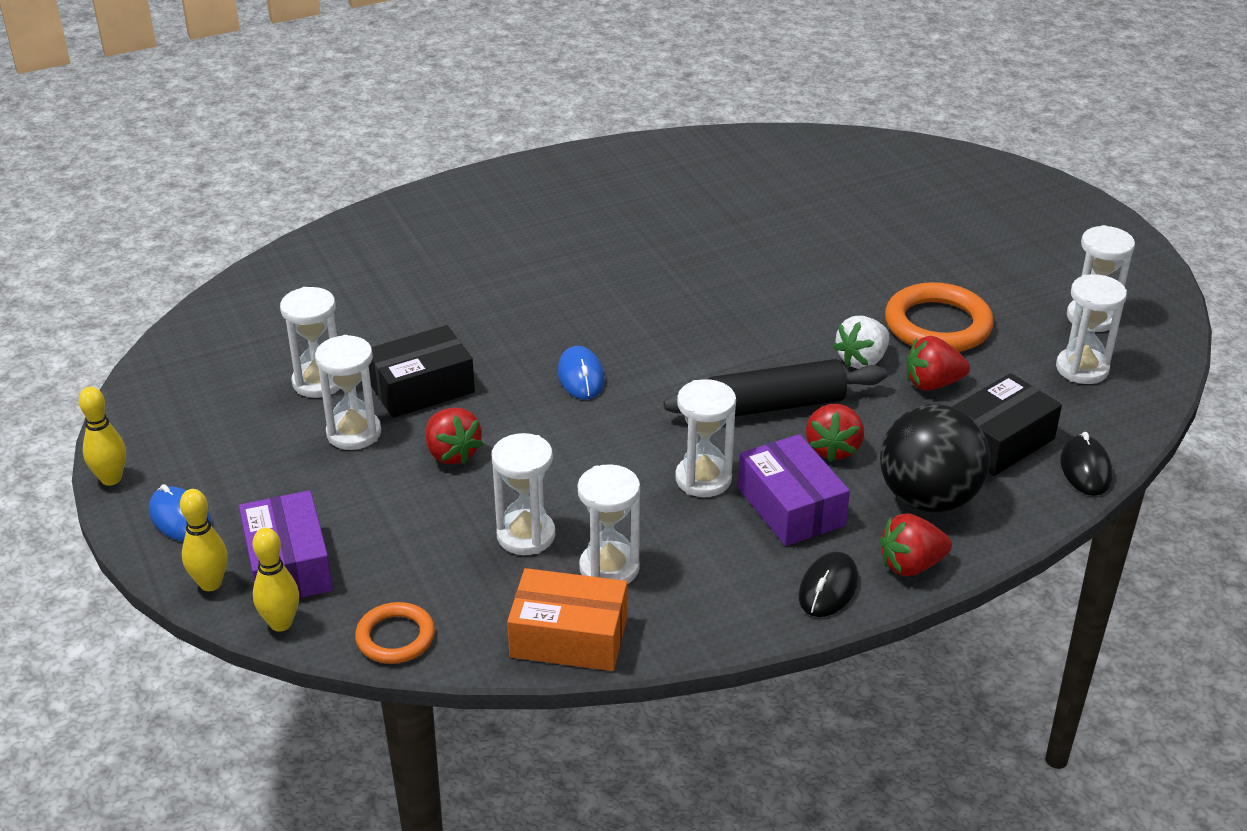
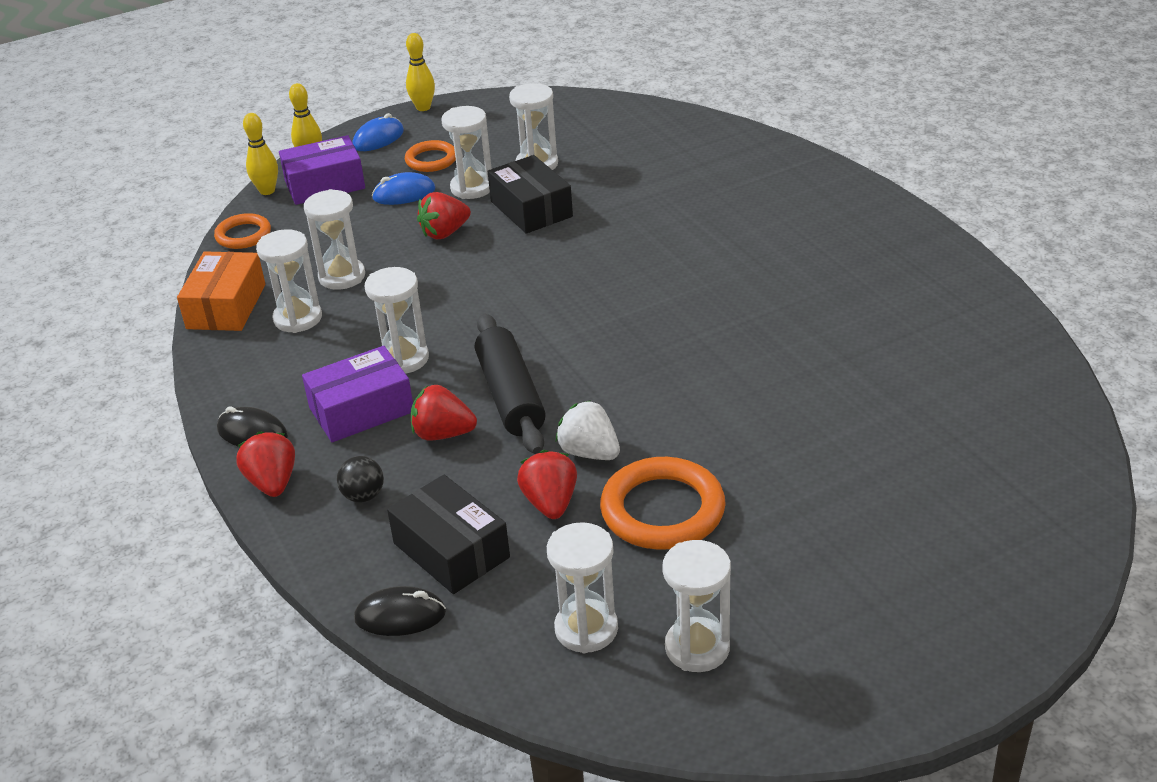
camera: 90 degrees right, 0 degrees up
(266, 468) = (431, 160): none -> orange ring
(581, 377) = (550, 283): blue mouse -> blue mouse (404, 194)
(928, 499) = (363, 496): black ball -> black ball, size x0.44

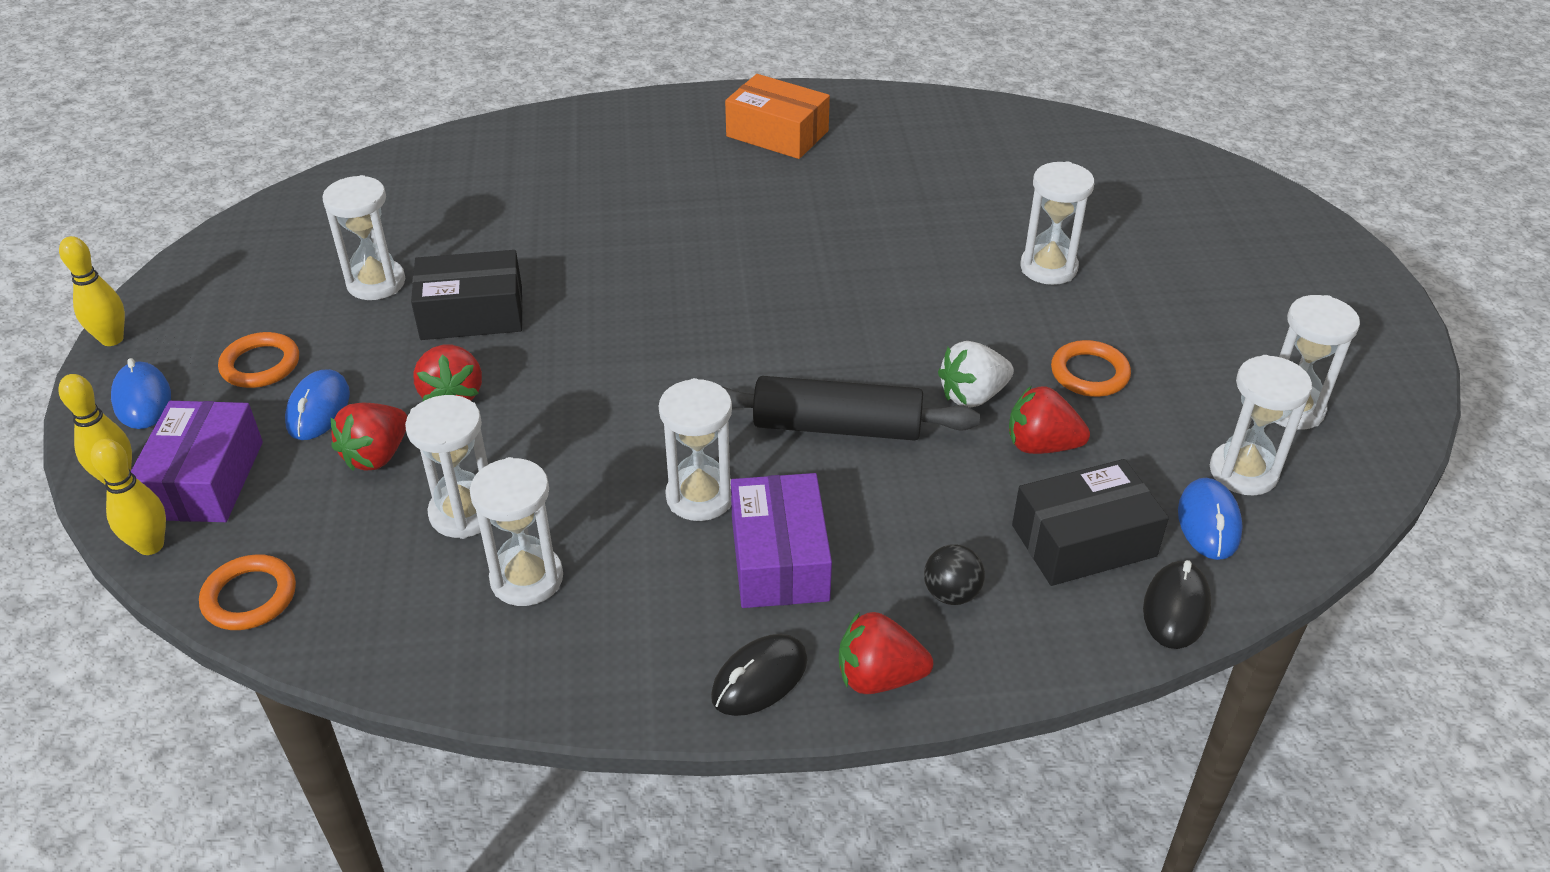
camera: 70 degrees left, 5 degrees up
(226, 306) = (428, 652): orange box -> orange box (777, 134)
(443, 434) = (873, 498): red strawberry -> red strawberry (377, 455)
(472, 188) = (371, 347): white hourglass -> white hourglass (1048, 268)
(509, 618) = (1208, 522): none -> blue mouse
(662, 510) = (1089, 373): orange ring -> orange ring, size x0.59

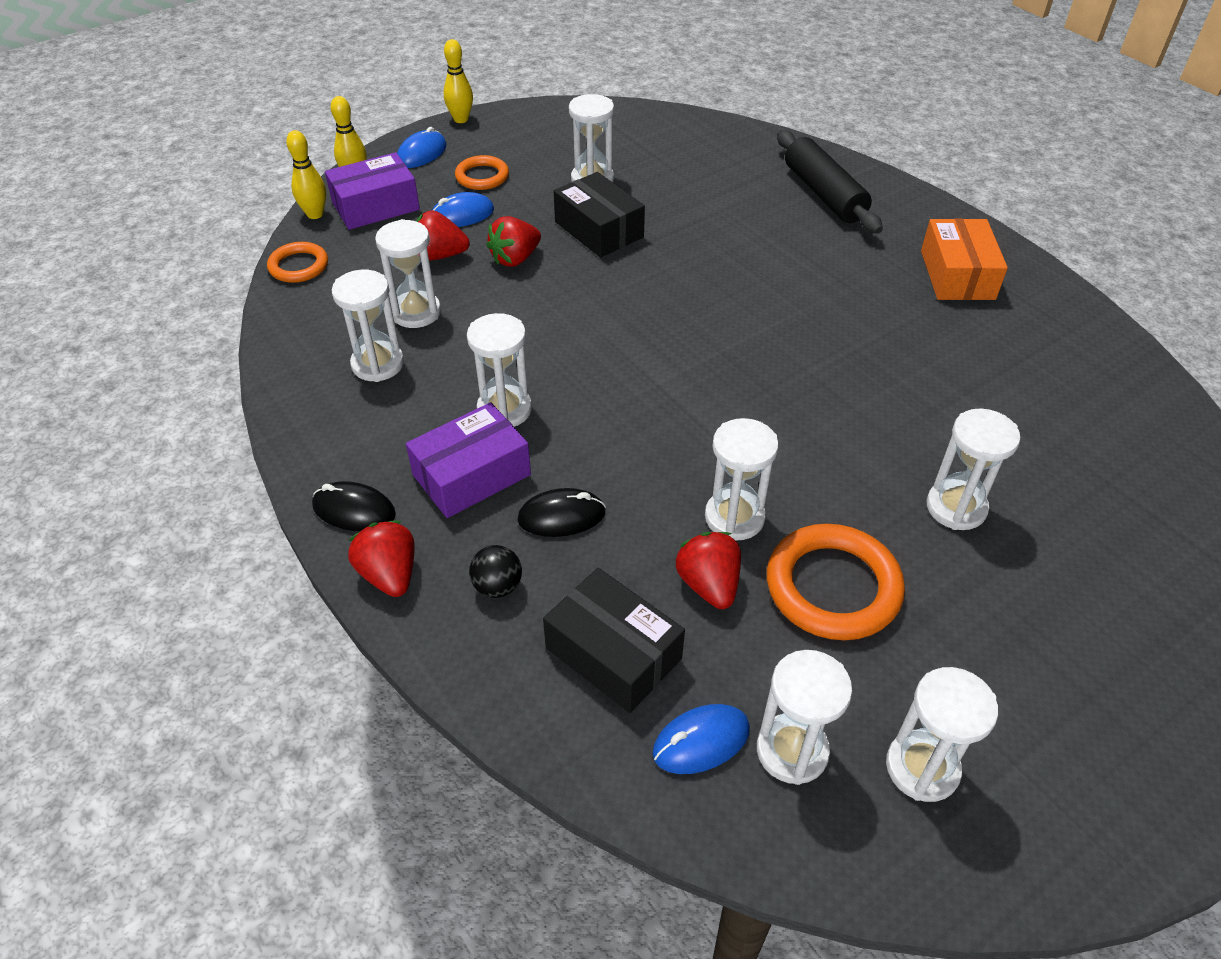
camera: 60 degrees right, 5 degrees up
(837, 426) = (631, 450): black rolling pin -> black rolling pin (824, 194)
(972, 396) = (734, 517): white strawberry -> white hourglass
(1089, 373) = (833, 587): orange ring -> orange ring, size x1.69
(1176, 608) = (575, 747): black mouse -> black mouse (561, 516)

